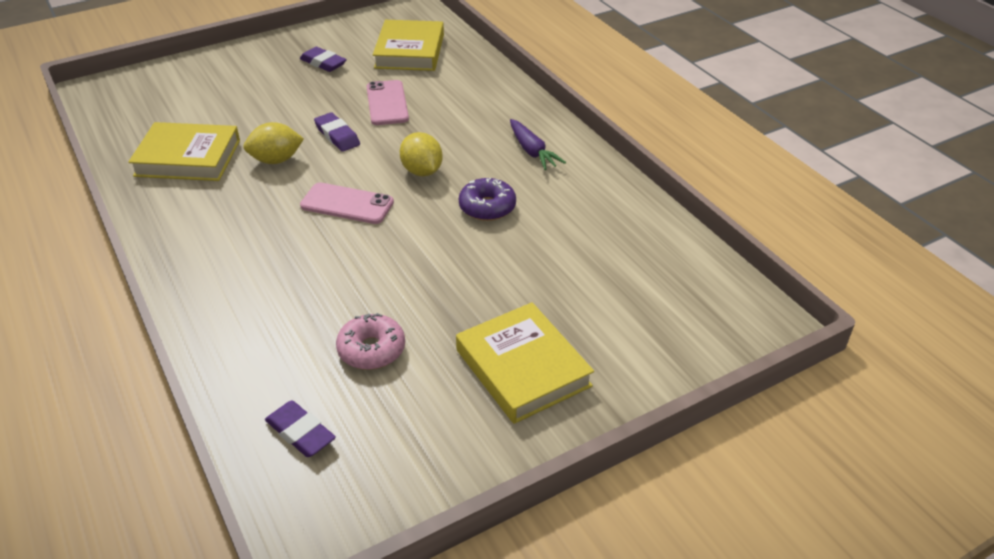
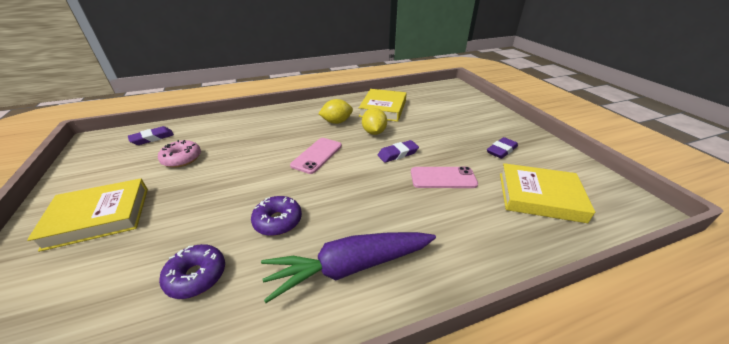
camera: 100 degrees right, 5 degrees down
(422, 171) = (341, 189): yellow lemon -> yellow lemon (336, 122)
(532, 151) = (350, 267): purple carrot -> purple carrot, size x1.77
(575, 239) = (196, 276): none -> purple donut

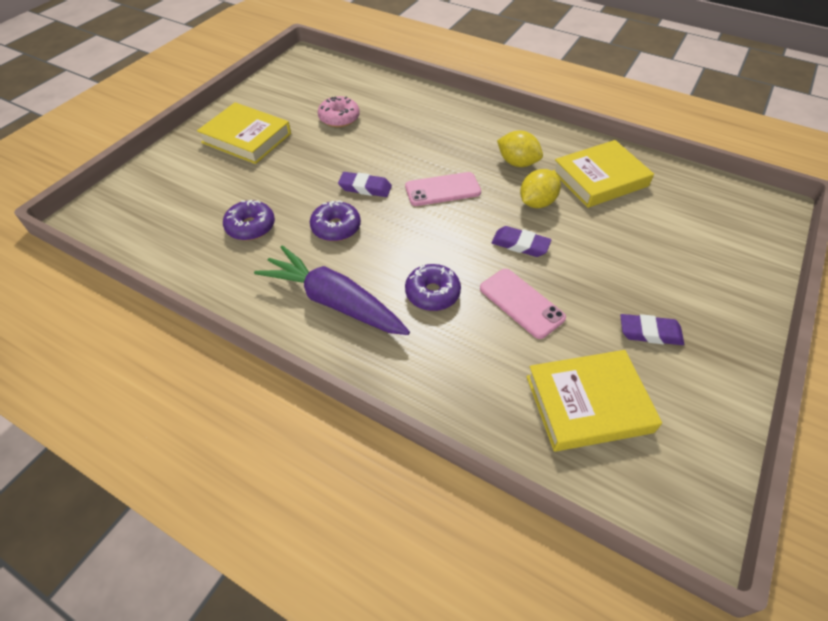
camera: 50 degrees right, 15 degrees up
(152, 138) = (342, 80): purple eraser -> purple eraser (365, 188)
(398, 209) = (432, 293): none -> purple donut
(539, 196) = (588, 404): yellow book -> yellow book turned 75 degrees counterclockwise

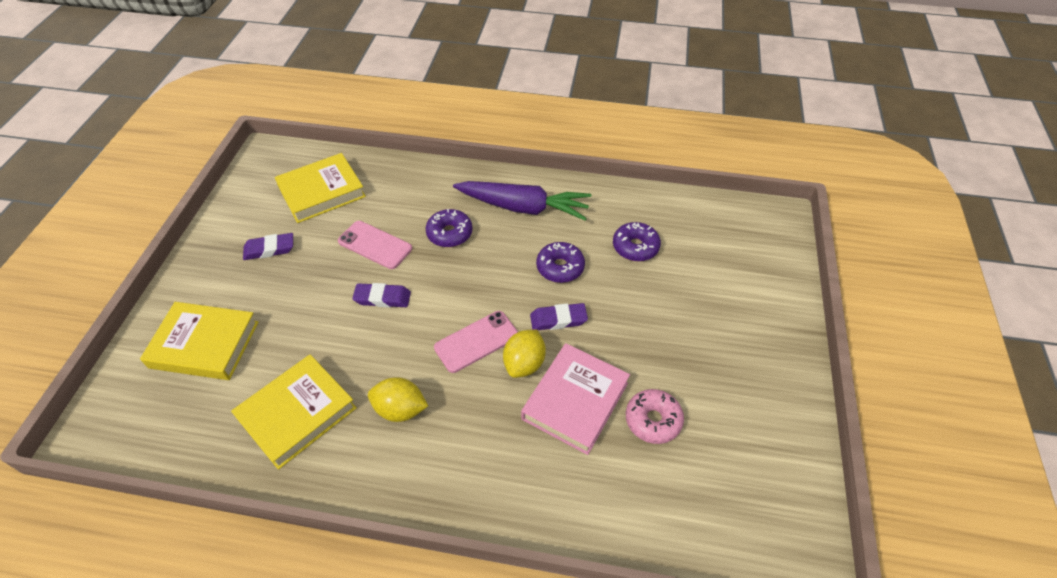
camera: 160 degrees right, 0 degrees up
(246, 138) = (733, 349): yellow book -> yellow book (204, 345)
(385, 138) = (575, 401): none -> pink book
(537, 203) = (371, 354): yellow lemon -> yellow lemon (524, 363)

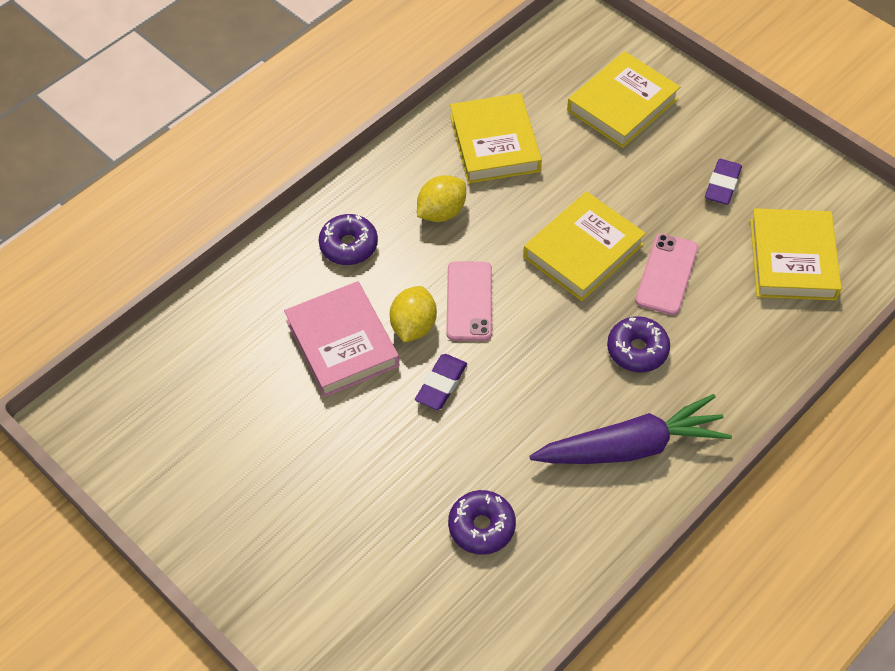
camera: 125 degrees right, 5 degrees up
(375, 245) = (666, 274): pink phone -> pink phone turned 45 degrees counterclockwise
(382, 298) = (583, 251): purple eraser -> yellow book
(523, 207) = (630, 447): purple carrot -> purple carrot turned 150 degrees counterclockwise
(524, 363) = (413, 326): yellow lemon -> yellow lemon turned 45 degrees clockwise
(560, 267) = (508, 428): purple donut -> purple donut (349, 245)
(653, 420) = (272, 392): pink donut -> none

